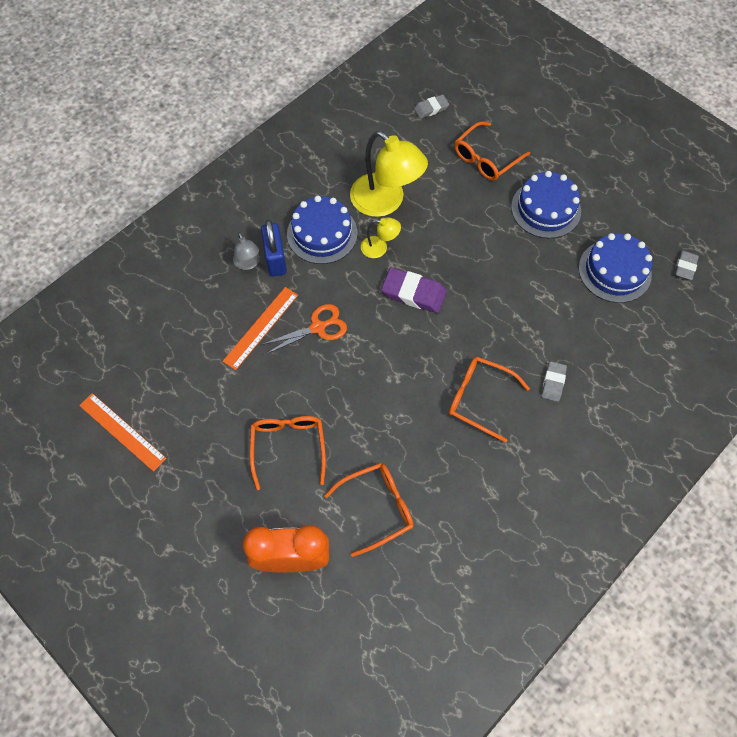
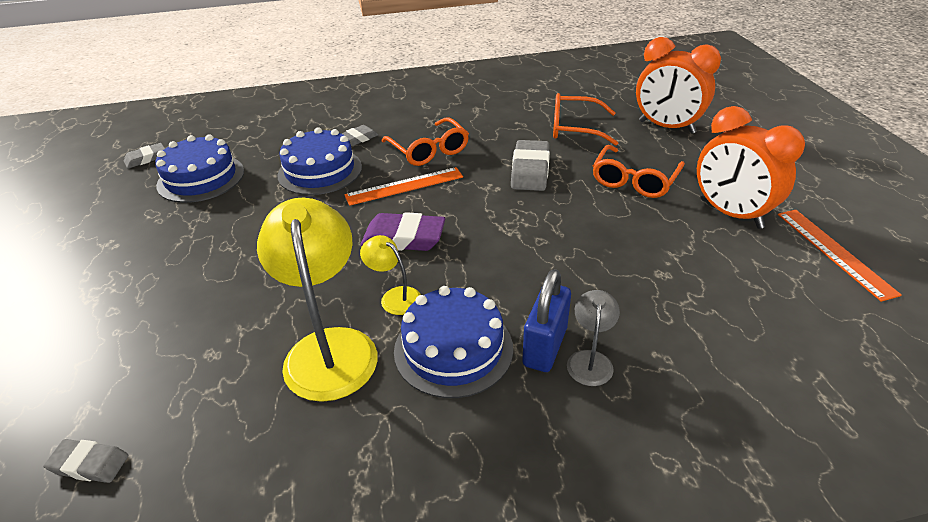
camera: 145 degrees left, 25 degrees down
(201, 440) = (730, 214): none -> orange clock
(261, 328) = (611, 278): orange ruler -> orange ruler (404, 186)
(318, 327) = (539, 251): orange scissors -> none
(378, 416) = (530, 170): none -> grey eraser
(414, 293) = (403, 238): purple eraser -> purple eraser turned 45 degrees counterclockwise
(486, 158) = (140, 337): orange glasses -> none
(546, 209) = (172, 249): blue cake -> blue cake (320, 171)

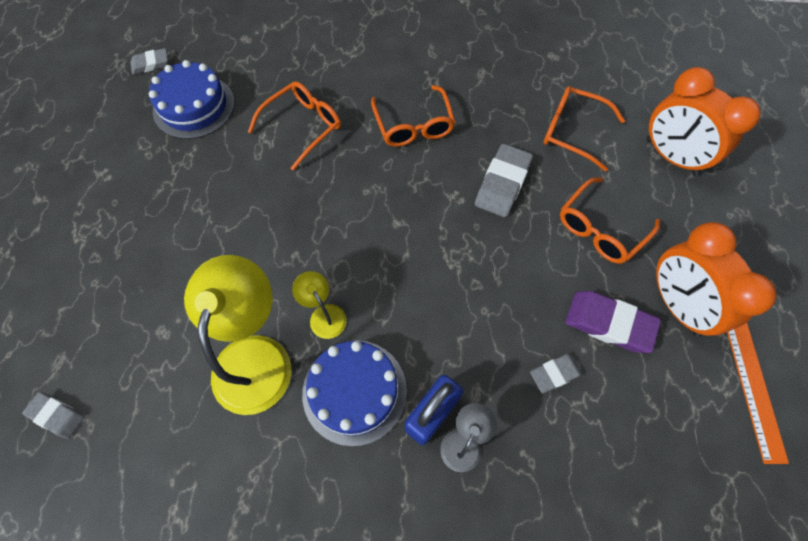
camera: 15 degrees right, 25 degrees up
(320, 171) = (302, 127): blue cake -> orange glasses
(358, 138) = (350, 88): grey eraser -> grey eraser (555, 374)
(403, 238) = (353, 243): purple eraser -> purple eraser (609, 323)
(404, 186) = (374, 171): orange ruler -> none

